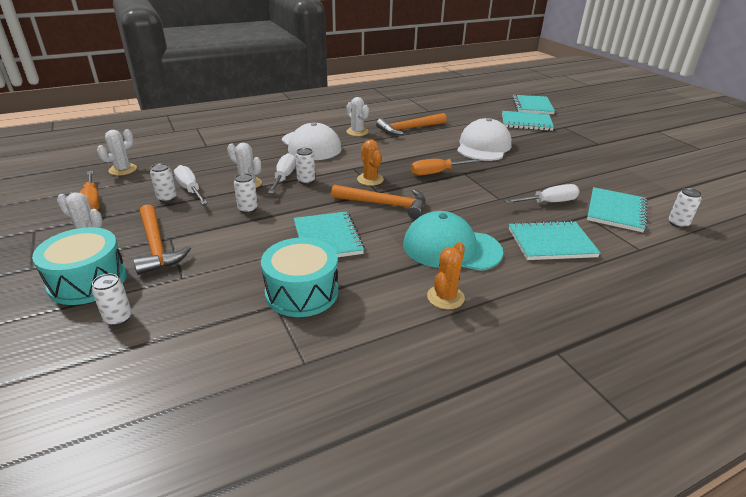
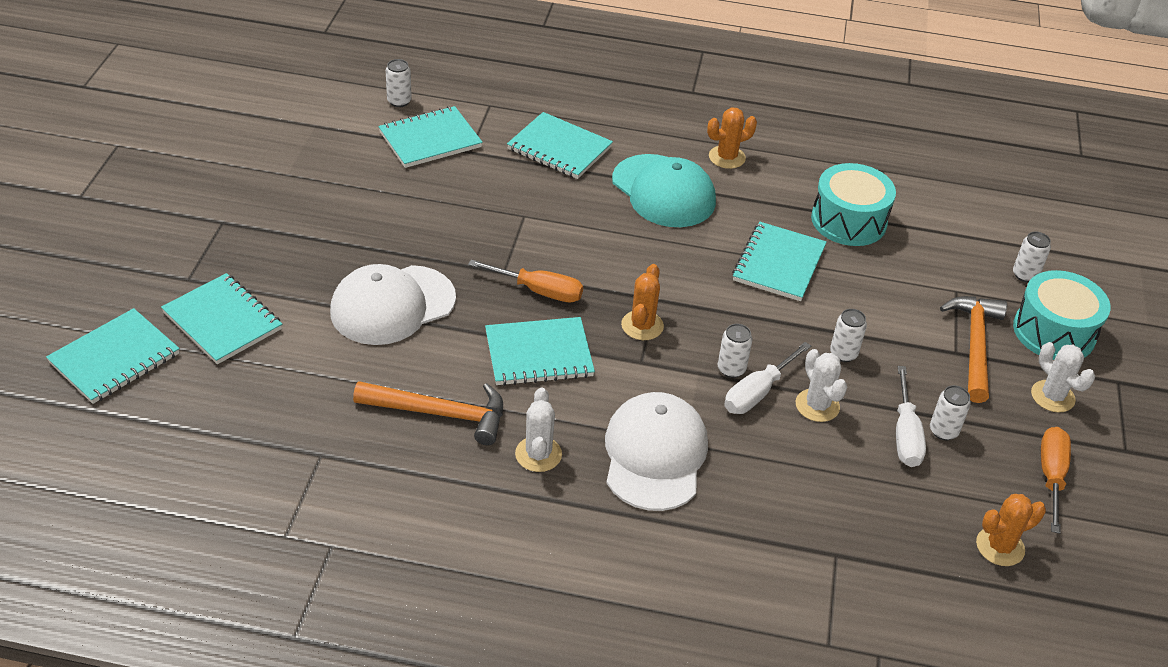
camera: 145 degrees left, 10 degrees up
(123, 170) = (1000, 547): white cactus -> orange cactus
(385, 204) = (669, 275): orange hammer -> none
(401, 154) = (539, 354): none -> turquoise notebook
(548, 202) = (479, 183): white screwdriver -> none

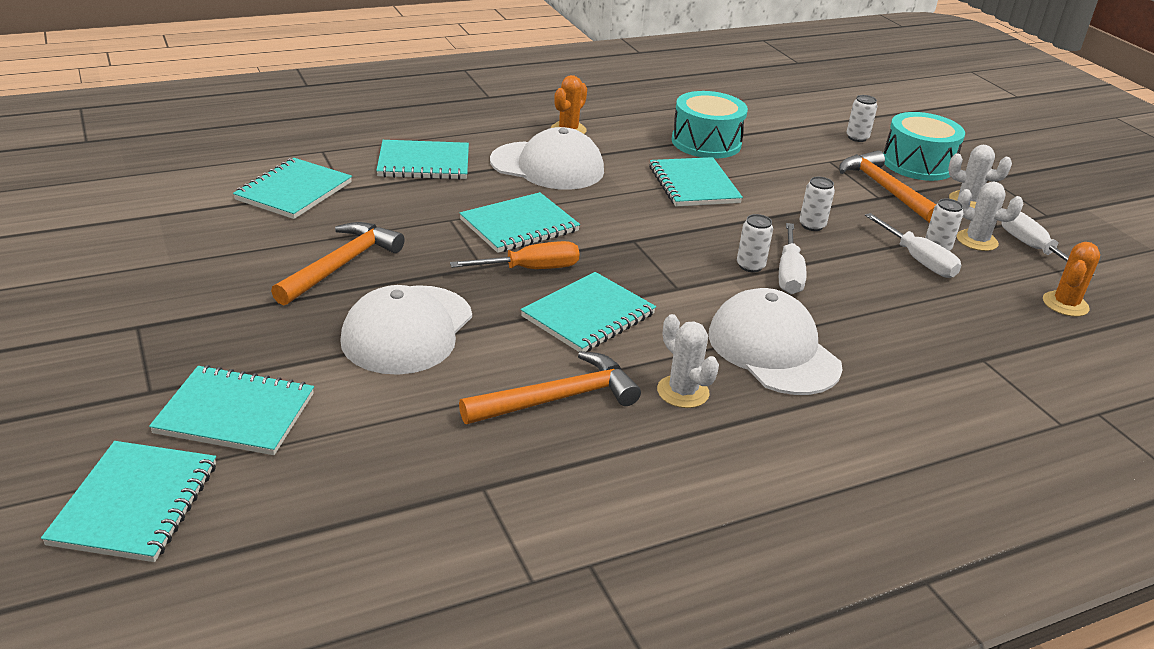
camera: 35 degrees left, 10 degrees down
(399, 101) = (228, 172): white can -> none
(400, 226) = (341, 265): none -> orange hammer
(573, 244) = (519, 226): none -> turquoise notebook
(642, 325) = (646, 262): orange cactus -> none
(663, 191) = (547, 166): turquoise cap -> white cap
(817, 405) = (839, 266): white cactus -> white cactus (977, 241)
(1051, 477) = (1032, 248): orange screwdriver -> white screwdriver

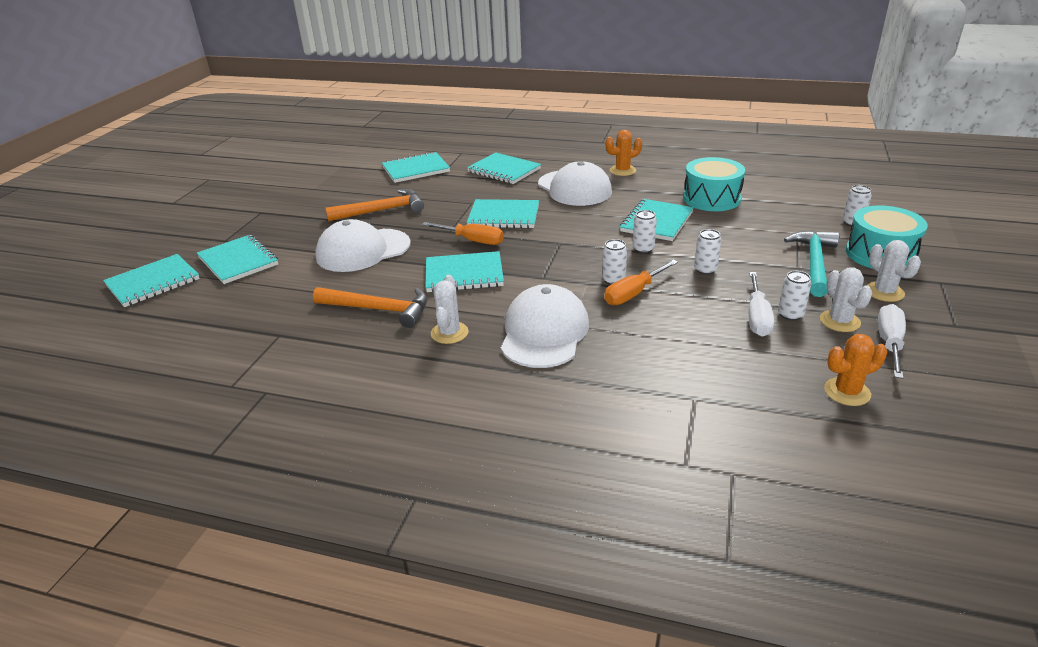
camera: 45 degrees right, 0 degrees up
(726, 220) = (643, 249): none -> white can
(789, 274) = (634, 293): white screwdriver -> orange screwdriver
(884, 189) = (814, 263): orange hammer -> turquoise hammer

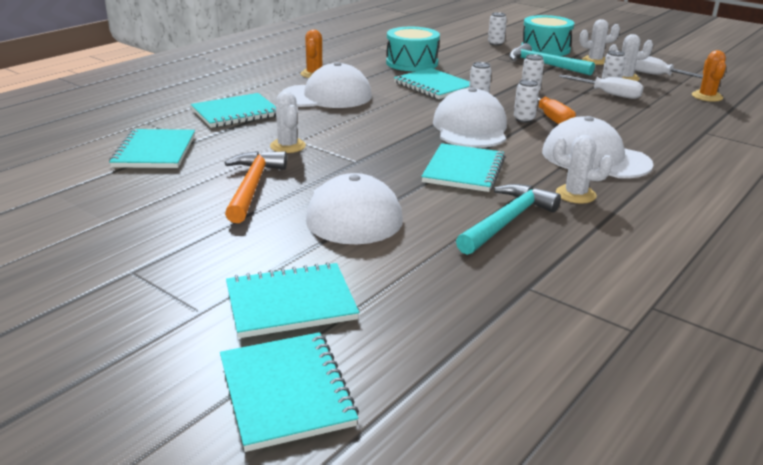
camera: 70 degrees left, 5 degrees down
(379, 310) = (507, 221): orange hammer -> turquoise hammer
(457, 202) = (288, 146): none -> white cactus
(472, 240) = (391, 155): orange screwdriver -> none
(504, 216) = (351, 133): turquoise notebook -> none
(562, 259) = (470, 128): none -> white cap

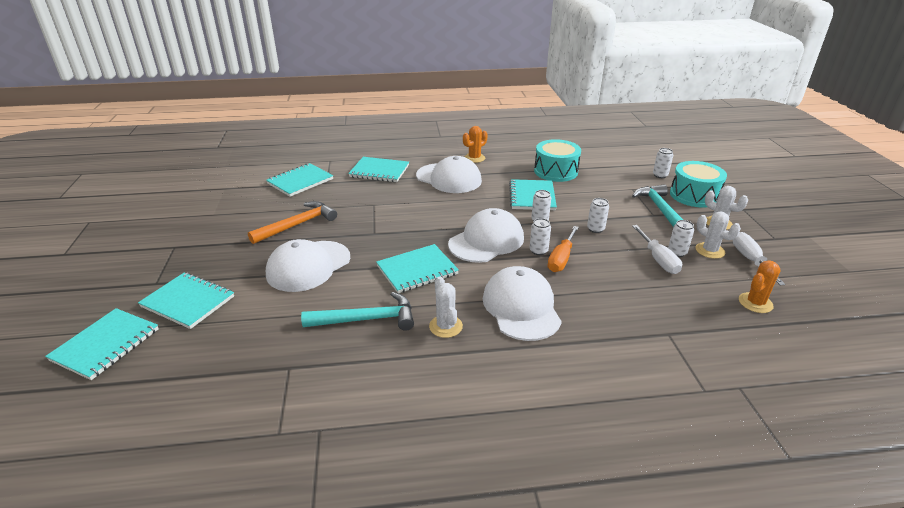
camera: 45 degrees right, 5 degrees up
(288, 146) = (361, 206): white cactus -> none

